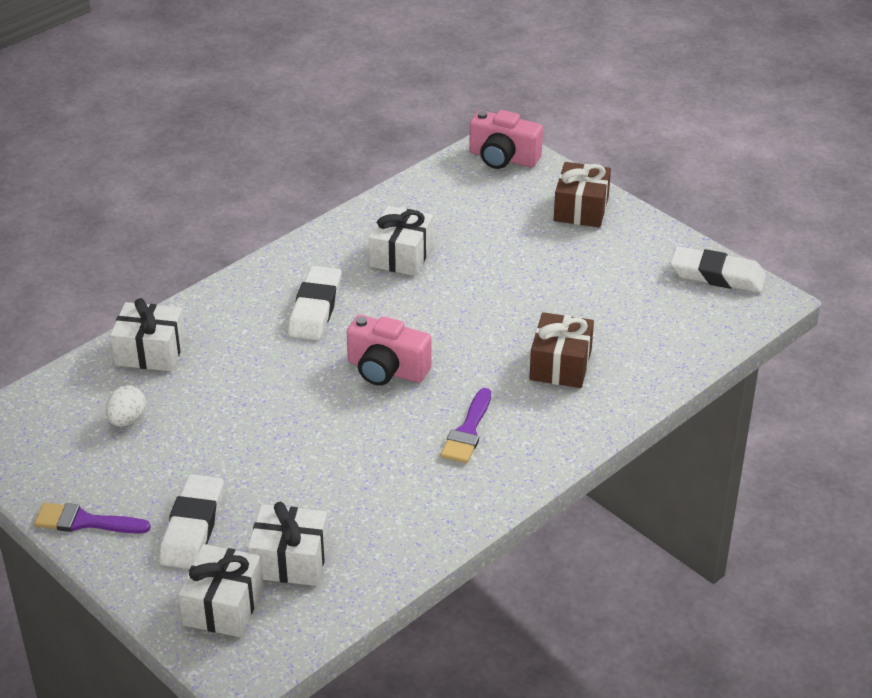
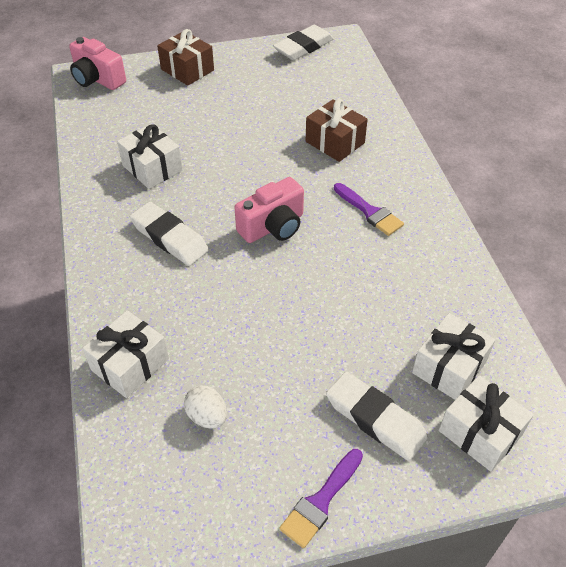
camera: 60 degrees left, 10 degrees up
(503, 158) = (97, 79): pink camera -> pink camera turned 75 degrees clockwise

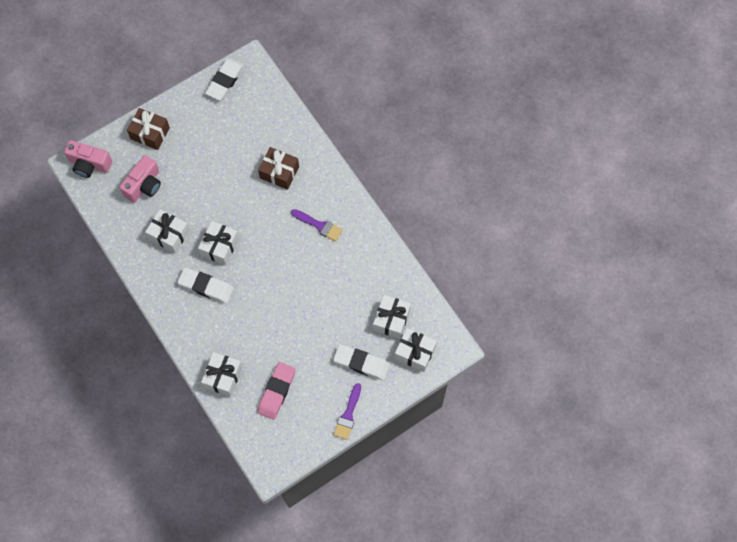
camera: 20 degrees left, 20 degrees up
(207, 416) = (276, 391): white egg -> pink eraser
(214, 198) = (220, 247): none -> white gift
(273, 226) = (265, 257): pink camera -> pink camera (144, 185)

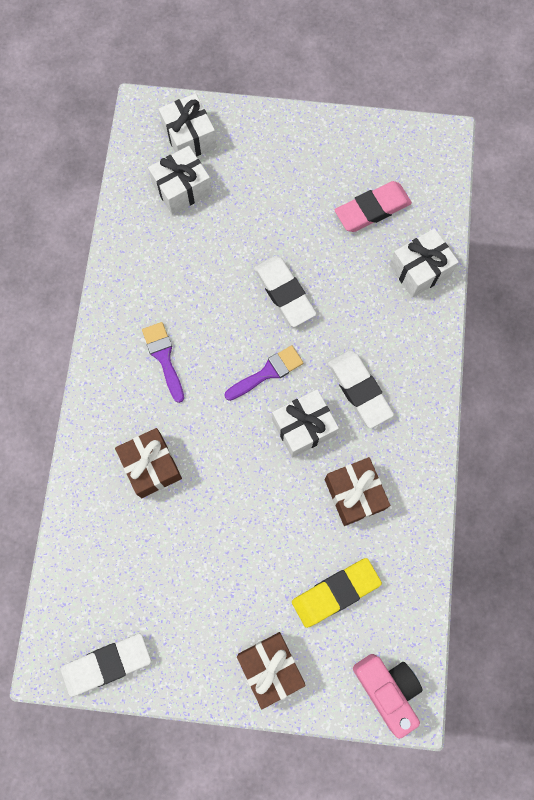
camera: 140 degrees left, 5 degrees up
(144, 185) = (335, 592): pink camera -> yellow eraser
(169, 235) = (354, 494): white gift -> brown gift
(348, 415) = (315, 130): purple brush -> purple brush (267, 372)
(361, 363) = (255, 169): white eraser -> white eraser (284, 293)

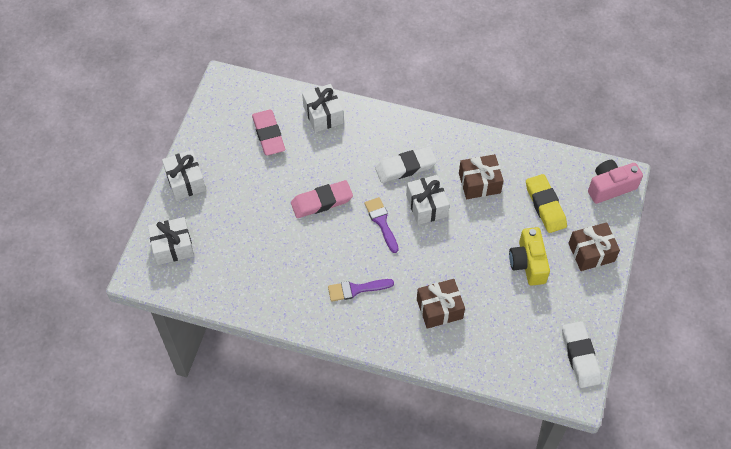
camera: 80 degrees left, 15 degrees down
(182, 188) = (217, 258): white gift -> white gift (185, 181)
(238, 577) = (528, 263): none -> yellow camera
(284, 293) = (322, 201): white eraser -> pink eraser

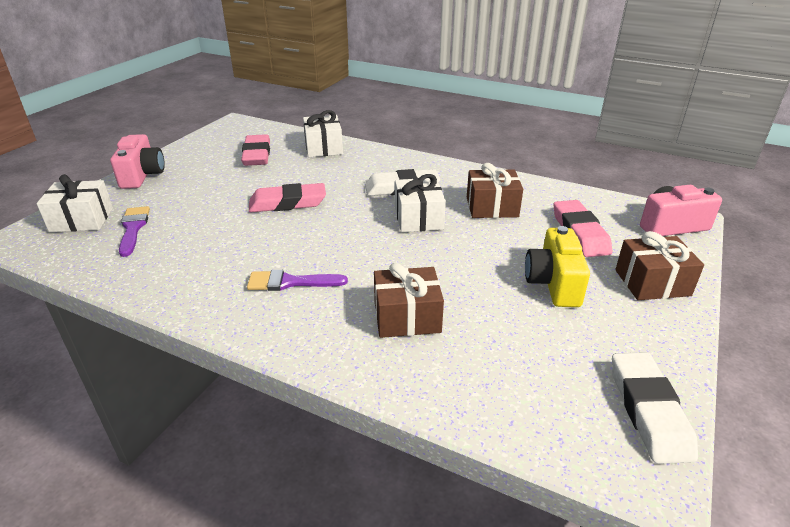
camera: 10 degrees right, 25 degrees down
(185, 181) = (142, 175): white gift -> pink camera
(381, 222) = (354, 225): purple brush -> purple brush (133, 228)
(545, 205) = (580, 233): yellow eraser -> pink eraser

